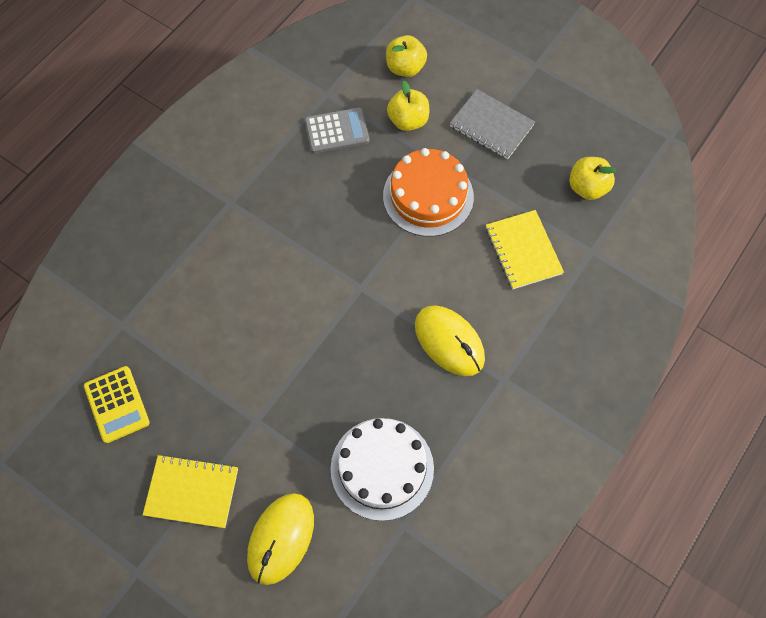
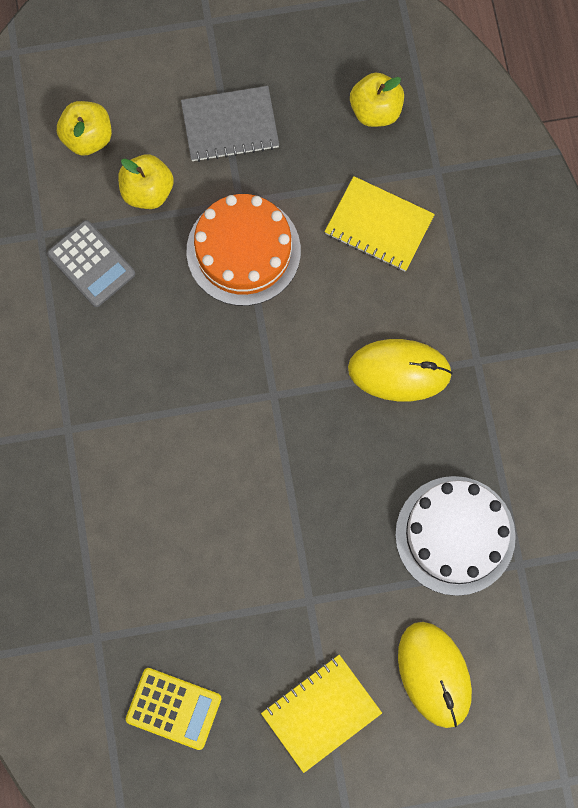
camera: 45 degrees left, 10 degrees up
(337, 131) = (91, 264): grey calculator -> grey calculator turned 105 degrees clockwise

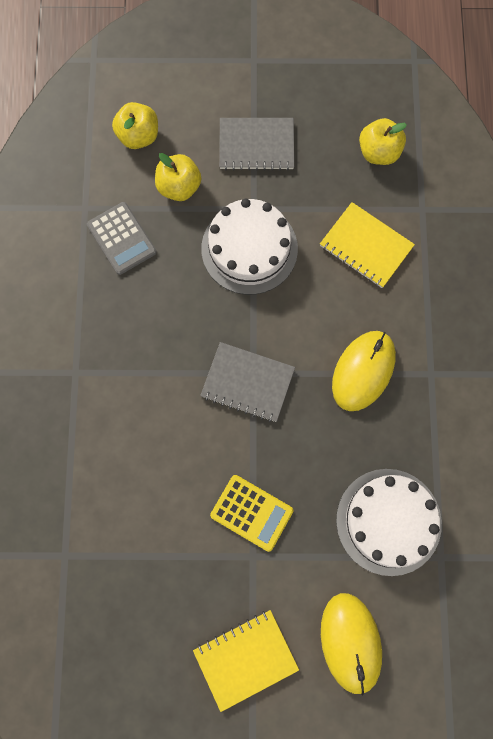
camera: 10 degrees right, 0 degrees up
(173, 708) = (118, 631): yellow calculator -> yellow calculator (251, 513)
(243, 251) = (249, 249): orange cake -> white cake
(269, 407) = (247, 383): none -> grey notebook
(399, 371) = (363, 371): yellow mouse -> yellow mouse turned 75 degrees counterclockwise

